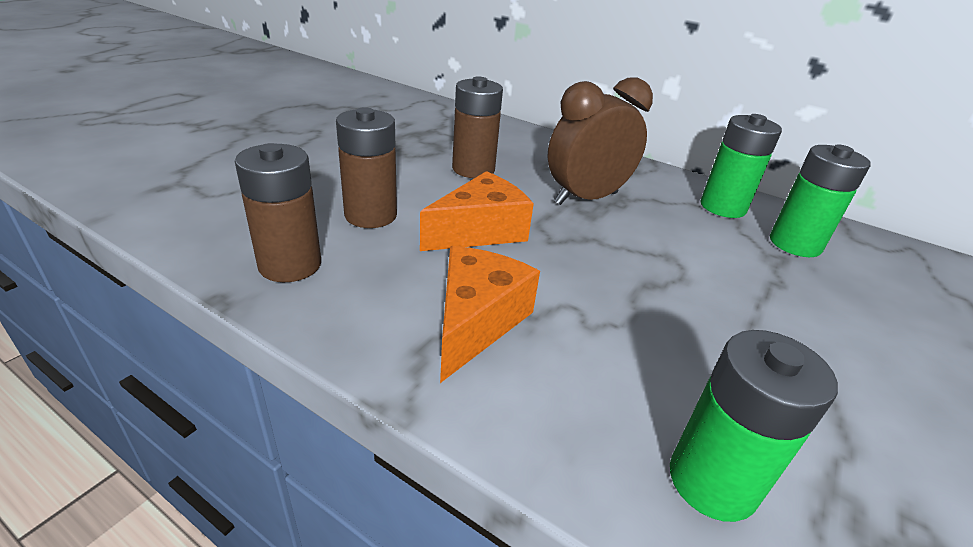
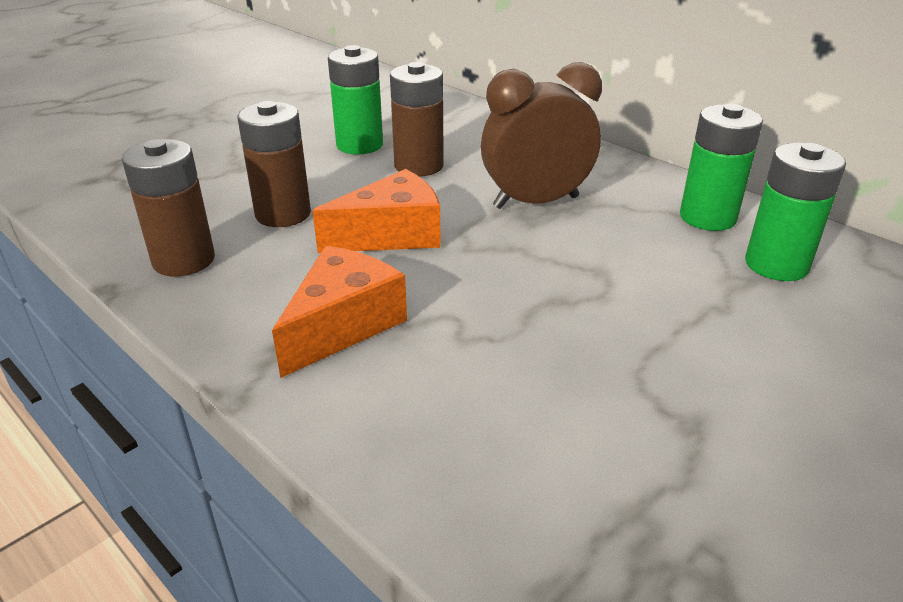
camera: 15 degrees right, 0 degrees up
(712, 481) = (507, 490): green battery -> green battery (359, 145)

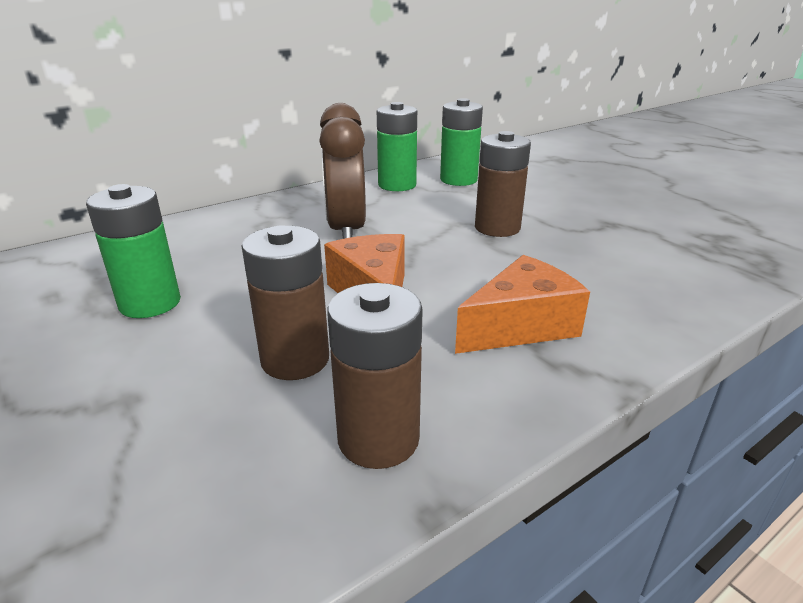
camera: 80 degrees left, 5 degrees down
(343, 325) = (521, 326): orange cheese -> orange cheese turned 105 degrees clockwise
(419, 166) = (237, 272): brown battery -> brown battery (497, 228)

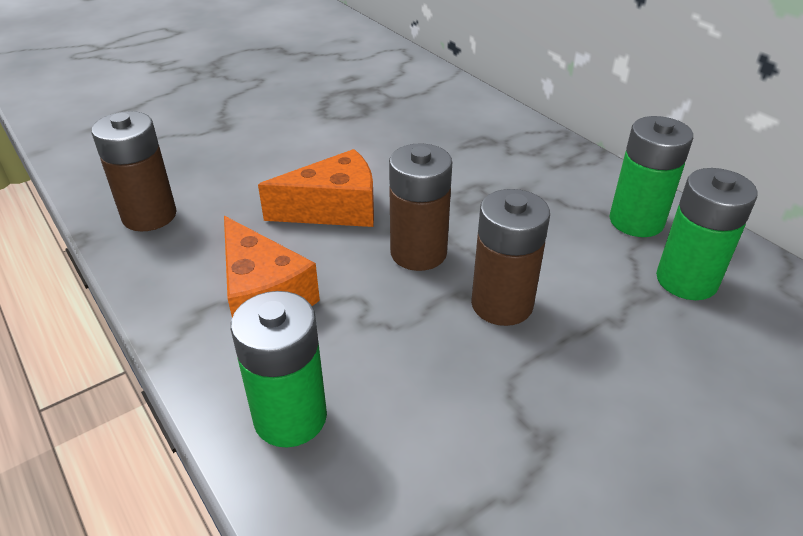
camera: 90 degrees right, 10 degrees up
(150, 303) = (335, 112): green battery -> green battery (290, 417)
(295, 359) = (246, 178): brown battery -> brown battery (418, 253)
(346, 230) = (476, 188): brown clock -> none

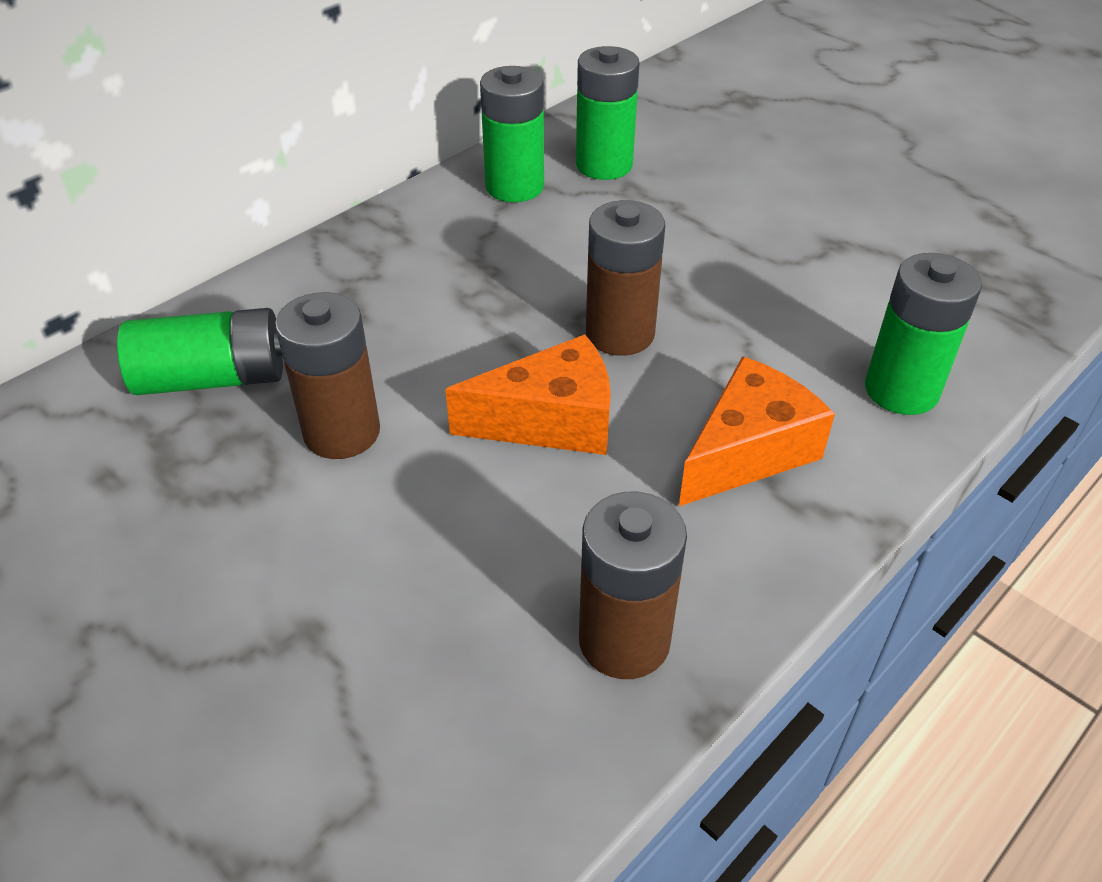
camera: 100 degrees left, 5 degrees up
(334, 209) = (550, 421): orange cheese -> orange cheese turned 105 degrees clockwise
(416, 100) = (213, 378): none -> green battery
(502, 304) = (683, 269): brown battery -> brown battery (342, 432)

